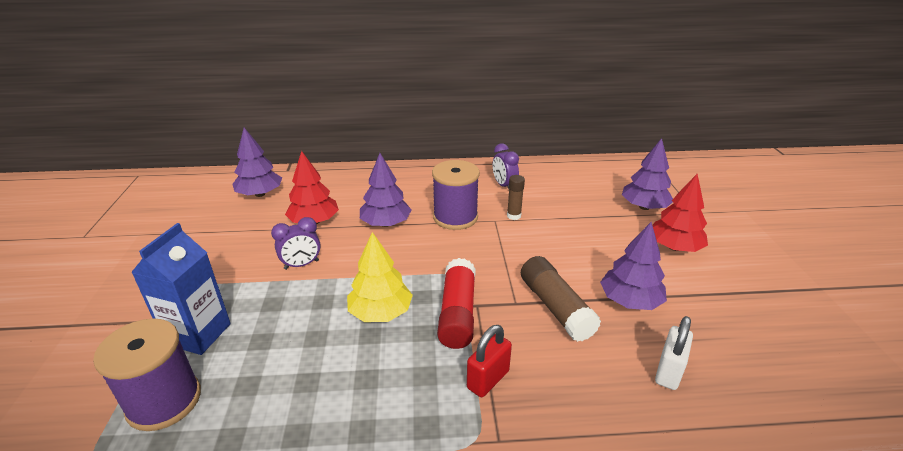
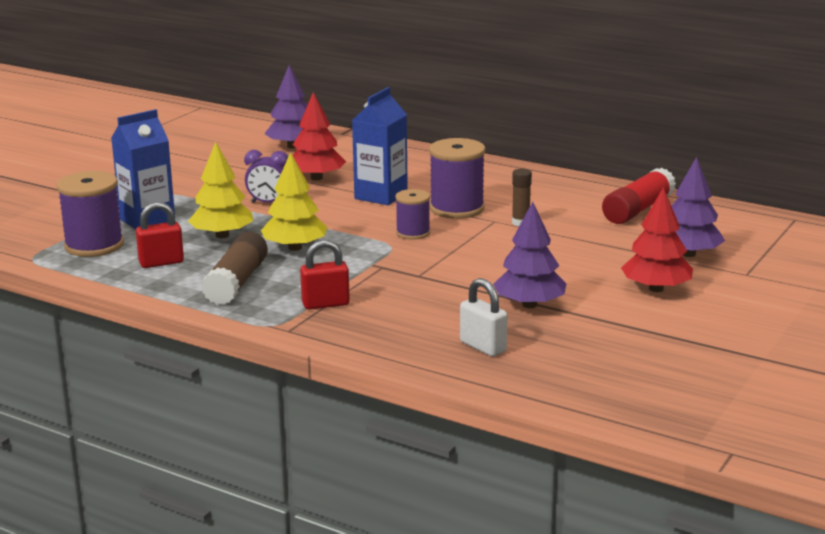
camera: 35 degrees right, 10 degrees down
(268, 394) = (161, 263): none -> red padlock
(296, 324) = (222, 235): none -> yellow tree
(386, 223) = (381, 196): purple tree -> blue carton
(455, 255) = (413, 233): none -> purple spool
(457, 313) = (357, 266): red glue stick -> red glue stick (638, 210)
(504, 186) = (553, 198): purple clock -> none
(555, 307) = (450, 288): brown glue stick -> brown glue stick (236, 282)
(668, 372) = (483, 347): white padlock -> white padlock turned 75 degrees clockwise

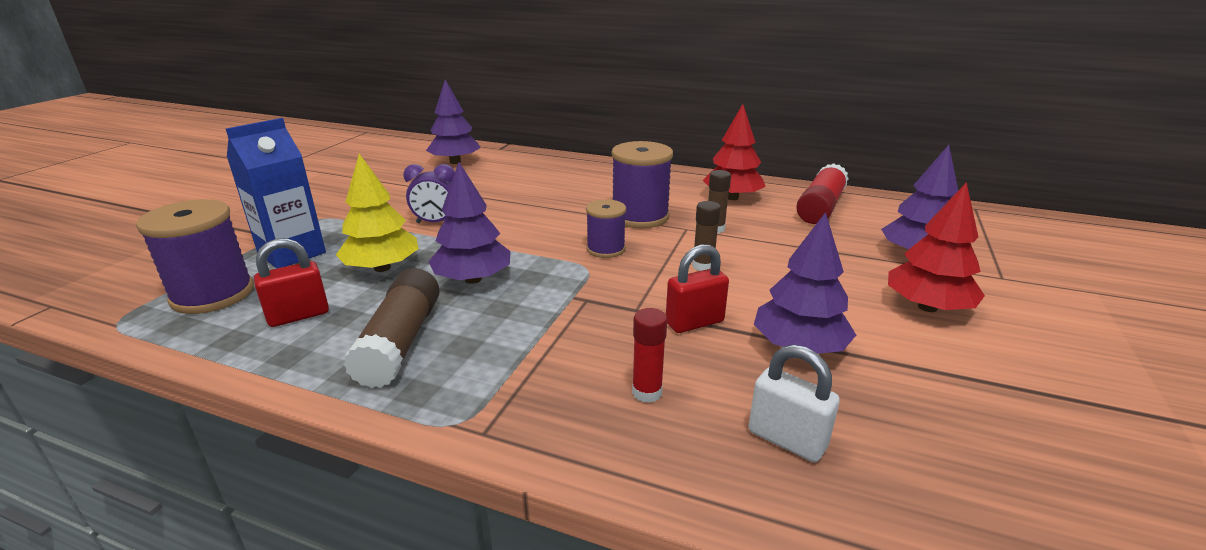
camera: 10 degrees left, 5 degrees up
(295, 248) = (473, 279): yellow tree -> purple tree
(316, 178) = (484, 192): red tree -> red tree (732, 197)
(325, 304) = (529, 371): red padlock -> red padlock (694, 322)
(381, 196) = (555, 207): blue carton -> none
(403, 320) = (647, 392): none -> red glue stick
(490, 250) = (703, 266): none -> brown glue stick

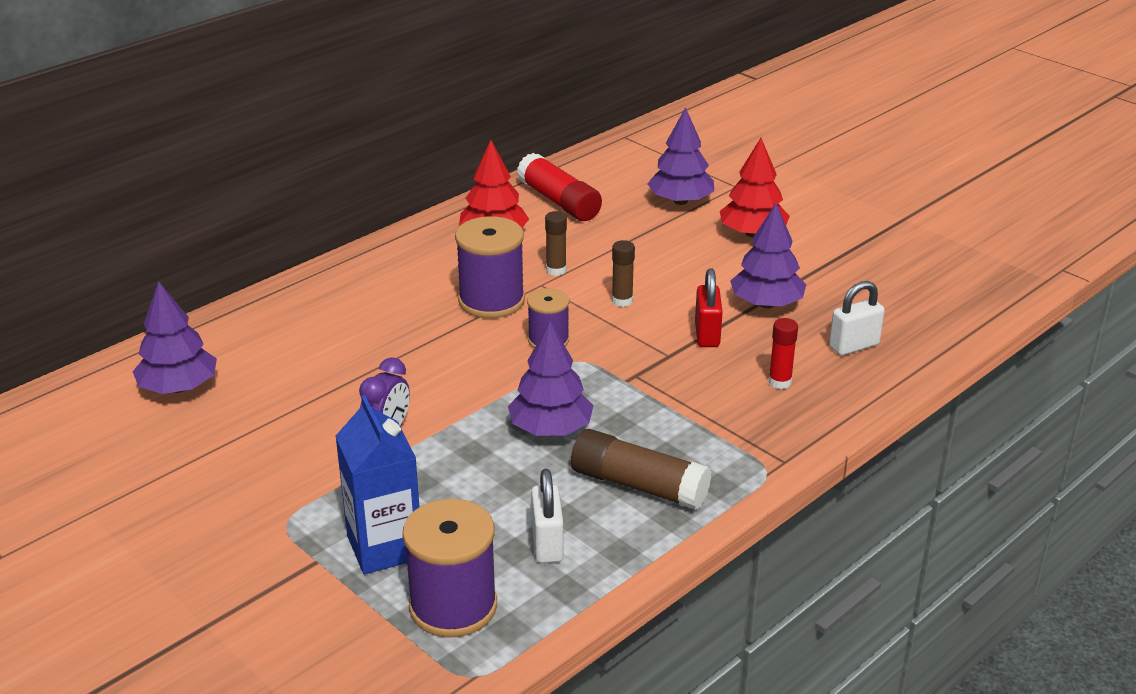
camera: 65 degrees left, 5 degrees up
(298, 315) = (547, 544): red padlock -> white padlock
(382, 268) = (479, 483): yellow tree -> none

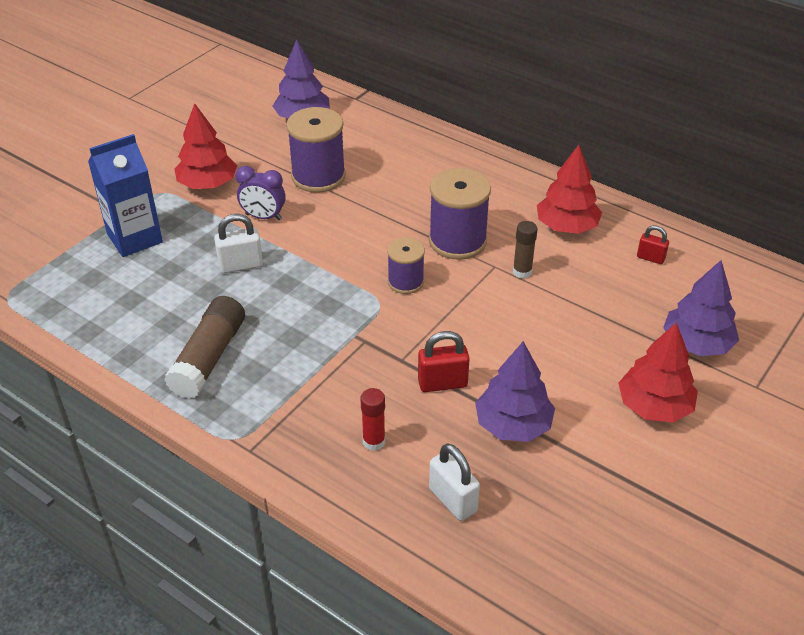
camera: 80 degrees right, 10 degrees up
(290, 477) = (207, 184): none -> red tree
(453, 606) = (73, 279): purple spool -> purple spool (318, 176)
(547, 544) = (137, 315): white padlock -> white padlock (241, 265)
(550, 429) = (278, 299): purple tree -> none
(559, 201) = (650, 258): red glue stick -> red padlock
(622, 301) = (484, 320): brown glue stick -> none

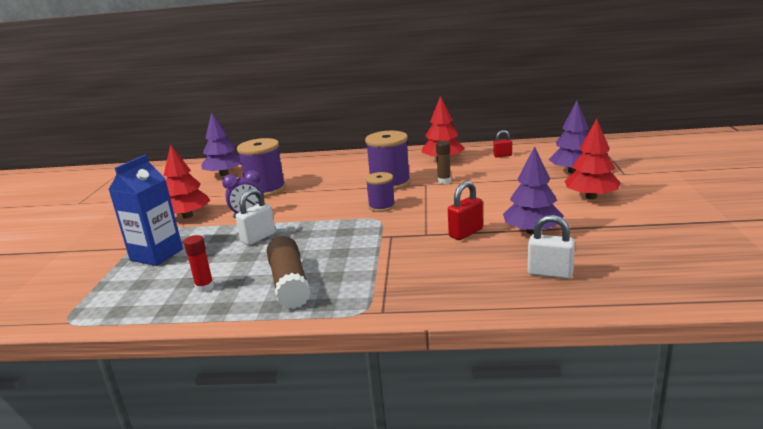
camera: 30 degrees left, 20 degrees down
(374, 441) = (462, 271): red glue stick -> red glue stick (205, 287)

